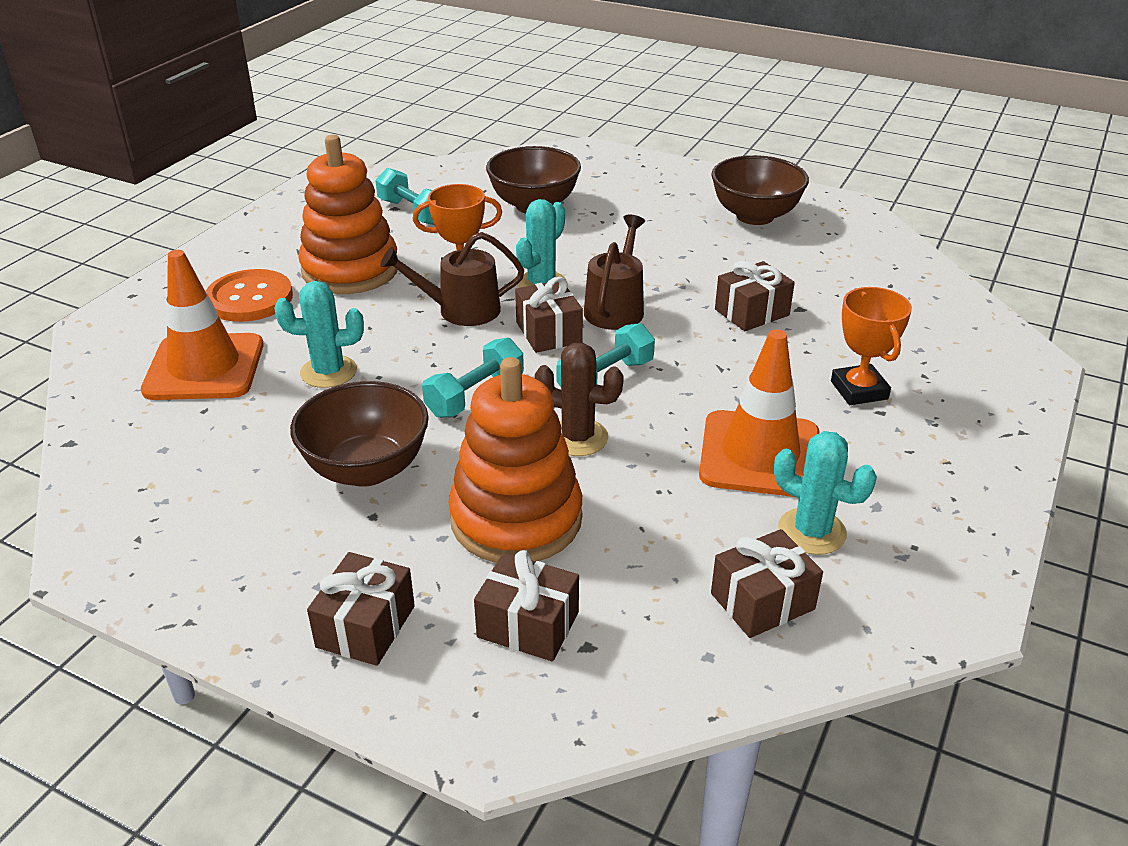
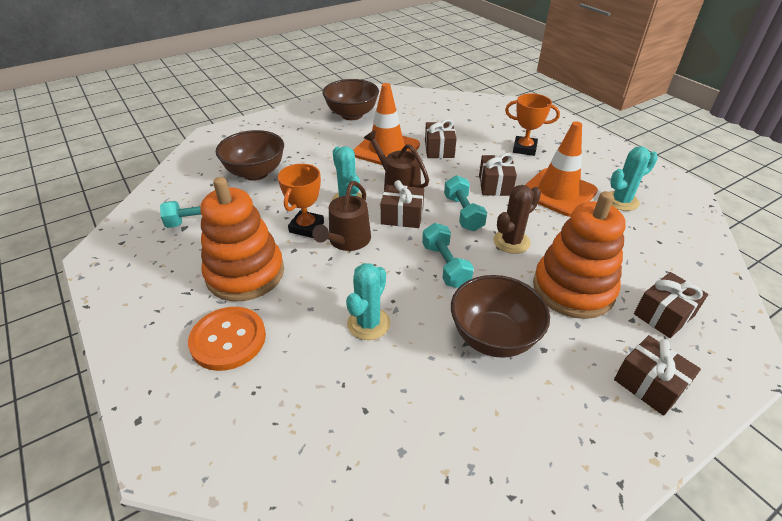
camera: 60 degrees left, 5 degrees up
(204, 367) = (305, 394): orange traffic cone -> orange traffic cone (386, 149)
(762, 601) = (665, 233): brown gift -> brown gift (495, 185)

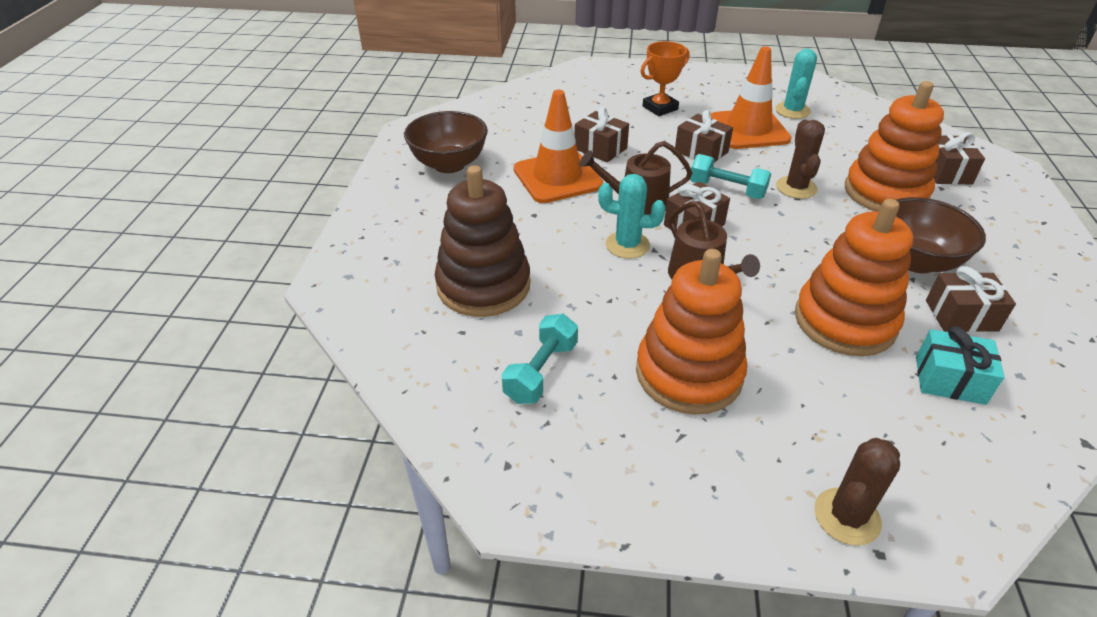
camera: 50 degrees left, 0 degrees up
(162, 392) = (847, 516): none -> brown cactus
(228, 339) = (796, 430): orange button -> none
(255, 173) = (483, 285): brown bowl -> brown stacking toy
(306, 227) = (646, 293): orange trophy -> none
(352, 405) = (949, 380): none -> turquoise gift
(368, 323) = (844, 321): turquoise cactus -> orange stacking toy
(445, 265) = (797, 238): turquoise dumbbell -> none
(649, 384) = (1014, 219): brown gift -> brown gift (961, 315)

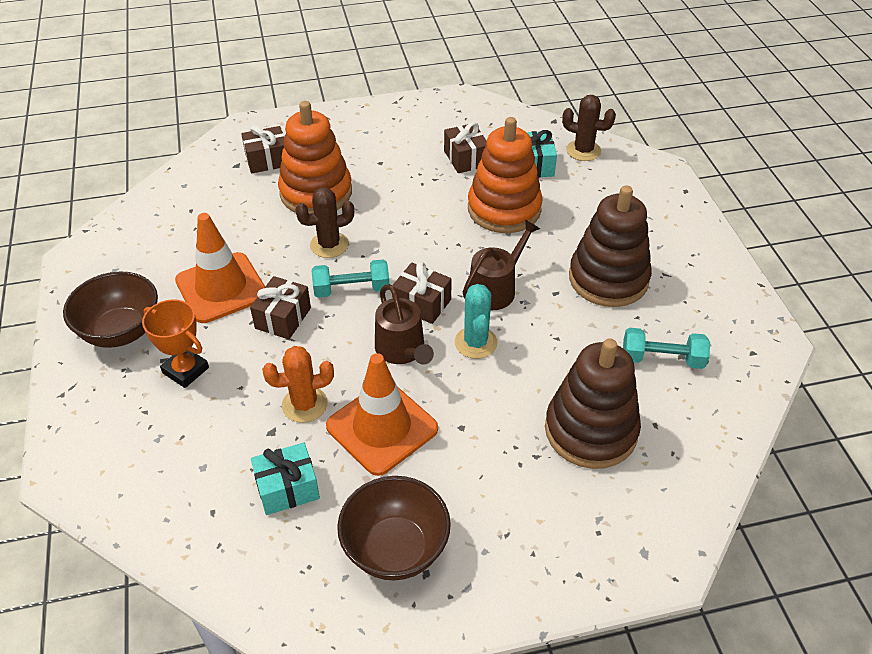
camera: 110 degrees left, 5 degrees up
(528, 133) = (287, 488): none -> turquoise gift
(600, 149) = (304, 404): brown gift -> orange cactus
(688, 373) = (608, 279): orange stacking toy -> brown stacking toy
(727, 190) = (351, 289): turquoise dumbbell -> turquoise dumbbell turned 75 degrees clockwise
(792, 111) = (167, 259): turquoise cactus -> none
(847, 516) = (671, 202): brown cactus -> brown cactus (583, 151)
(915, 261) = (411, 177): brown bowl -> brown bowl (121, 331)

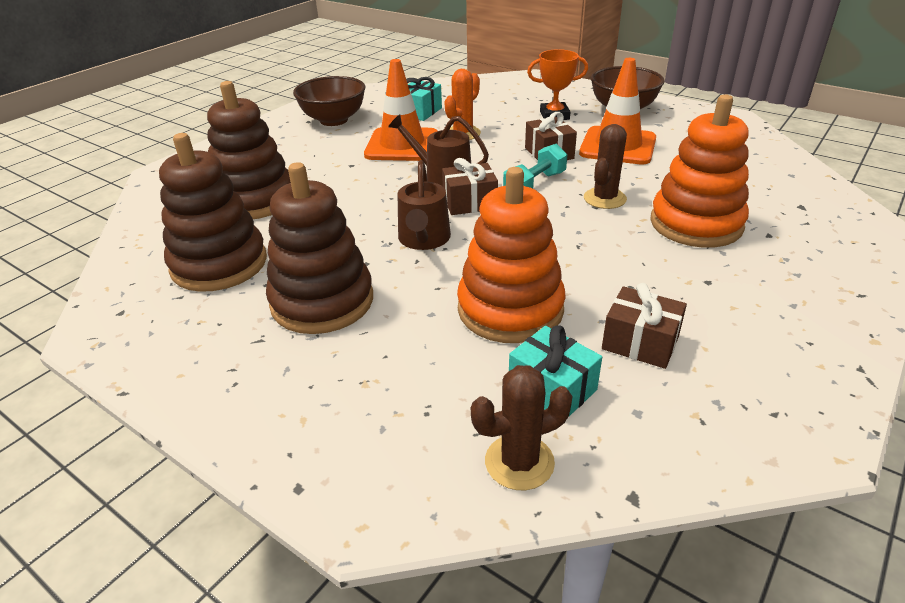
camera: 140 degrees right, 10 degrees down
(267, 160) = (793, 223): brown gift -> none
(476, 342) = (395, 202): turquoise cactus -> none
(662, 359) = (219, 264): turquoise dumbbell -> brown stacking toy

